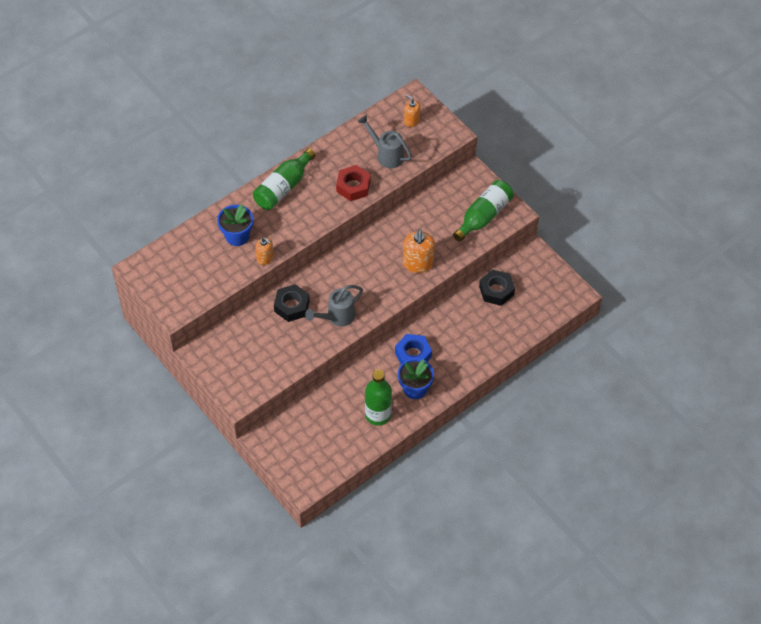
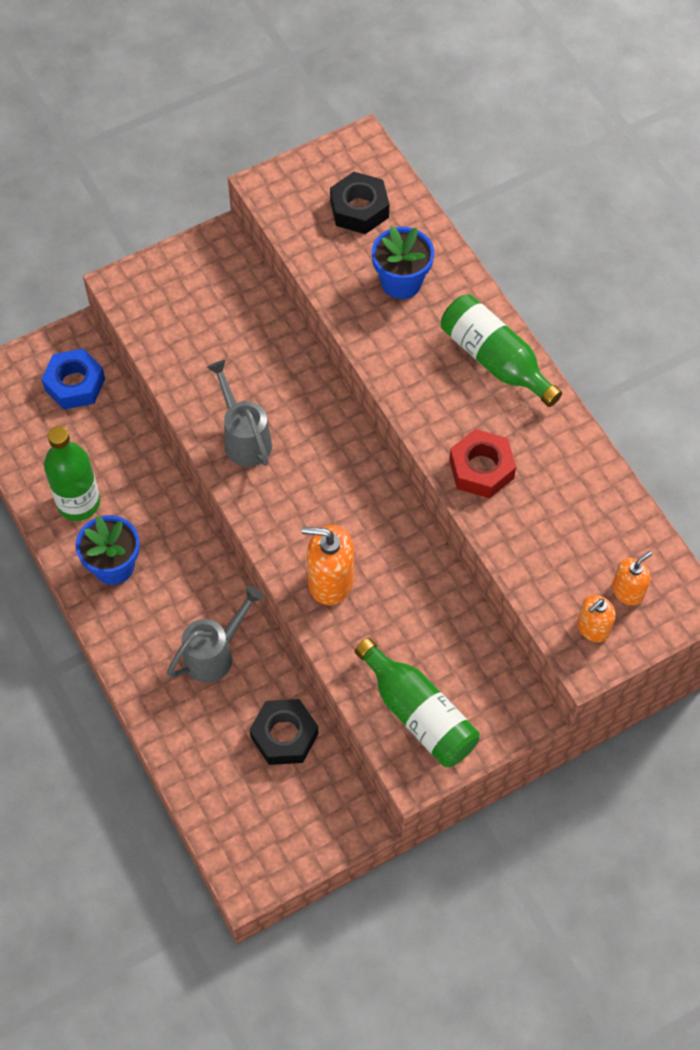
camera: 100 degrees right, 5 degrees up
(265, 258) = (348, 317): orange soap dispenser -> orange soap dispenser (593, 628)
(292, 306) = (280, 376): black nut -> black nut (359, 209)
(386, 155) = (548, 534): grey watering can -> grey watering can (215, 654)
(413, 355) = (180, 574): blue nut -> blue nut (75, 384)

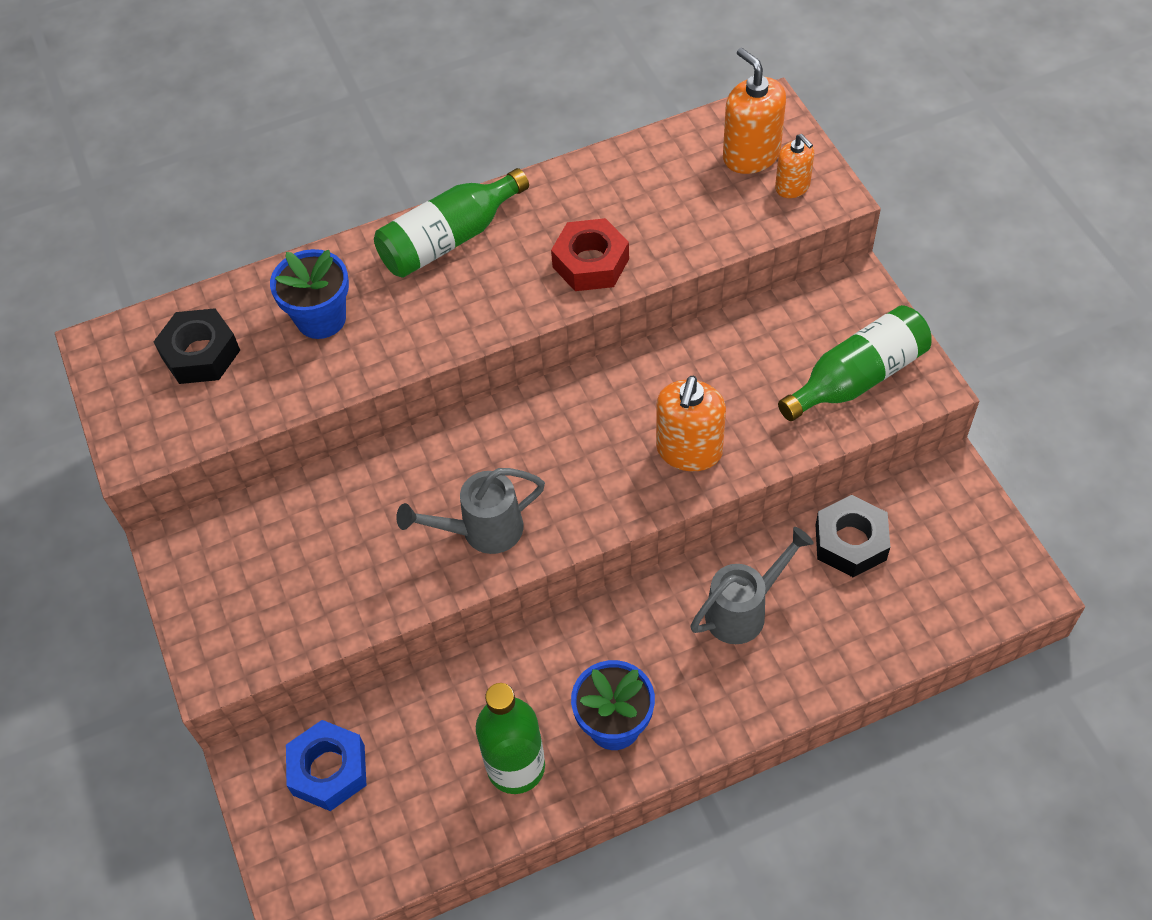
camera: 80 degrees left, 5 degrees down
(215, 654) = (744, 610): grey watering can -> grey watering can turned 90 degrees clockwise
(628, 591) = (751, 155): orange soap dispenser -> orange soap dispenser, size x1.66

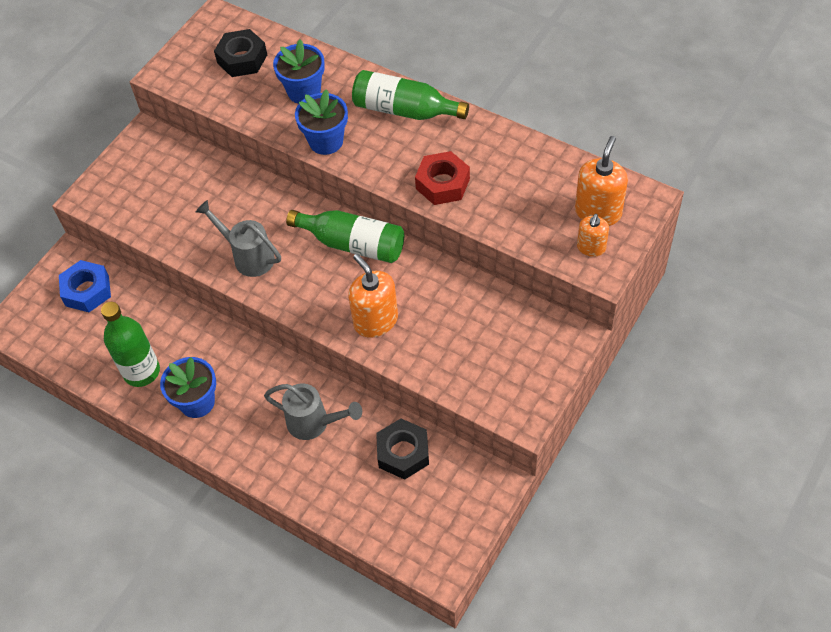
camera: 55 degrees right, 0 degrees up
(421, 337) = (326, 141): none -> blue flower pot
(689, 450) = (375, 321): orange soap dispenser -> orange soap dispenser turned 75 degrees clockwise
(857, 377) = (499, 377): green bottle -> green bottle (353, 244)

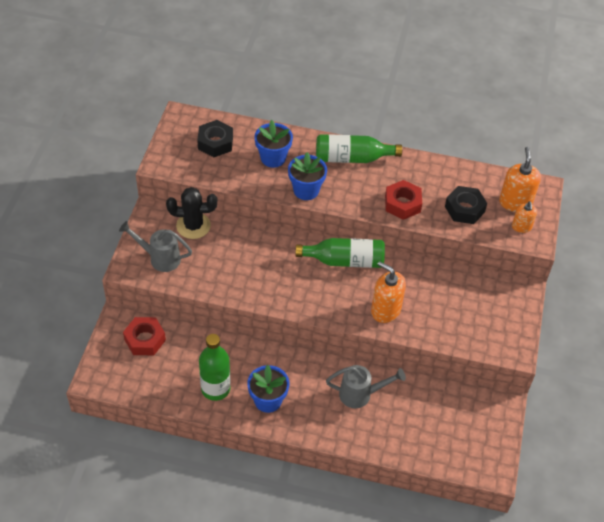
camera: 25 degrees left, 5 degrees down
(87, 291) = (145, 340): blue nut -> red nut
(187, 160) = (193, 226): none -> black cactus
(248, 256) = (272, 285): grey watering can -> grey watering can (160, 258)
(403, 453) = (432, 399): black nut -> black nut (464, 209)

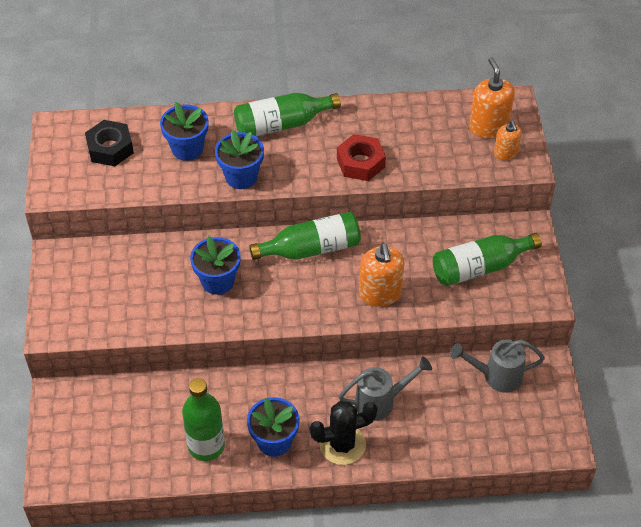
camera: 15 degrees left, 0 degrees up
(145, 340) = (98, 412): red nut -> none
(160, 258) = (86, 307): grey watering can -> grey watering can (496, 376)
(193, 226) = (114, 256): black cactus -> black cactus (342, 444)
(264, 266) = (218, 281): none -> blue flower pot
(385, 310) = (380, 294): orange soap dispenser -> orange soap dispenser turned 120 degrees counterclockwise
(464, 209) = (434, 150): black nut -> none
(472, 311) = (480, 267): none -> green bottle

